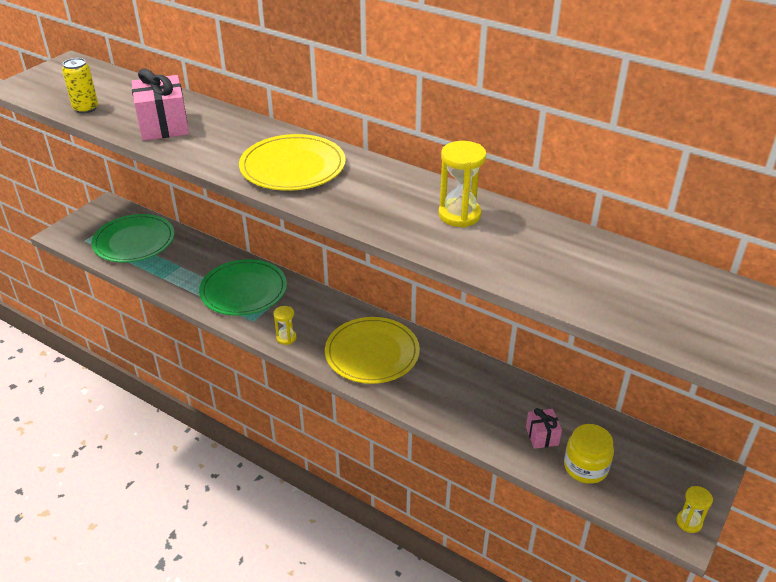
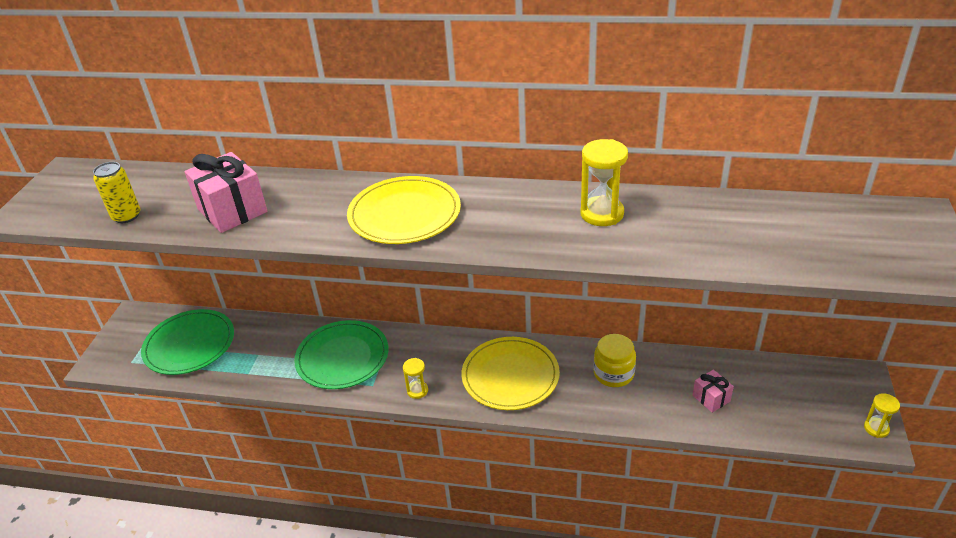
camera: 20 degrees left, 0 degrees up
(585, 467) = (765, 412): yellow jar -> yellow jar (613, 373)

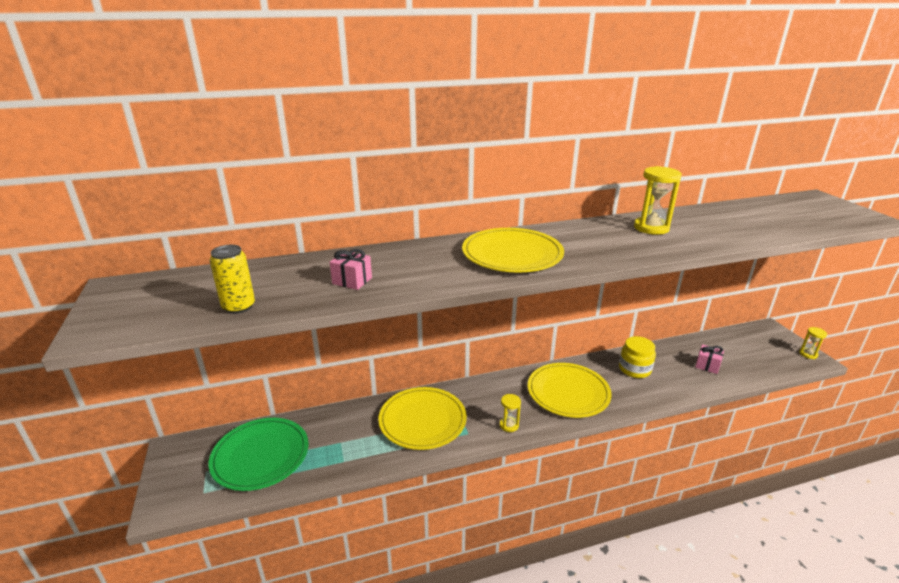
camera: 30 degrees left, 10 degrees down
(232, 210) = (352, 281): pink gift -> pink gift, size x0.53
(342, 357) = (422, 420): green plate -> yellow plate

